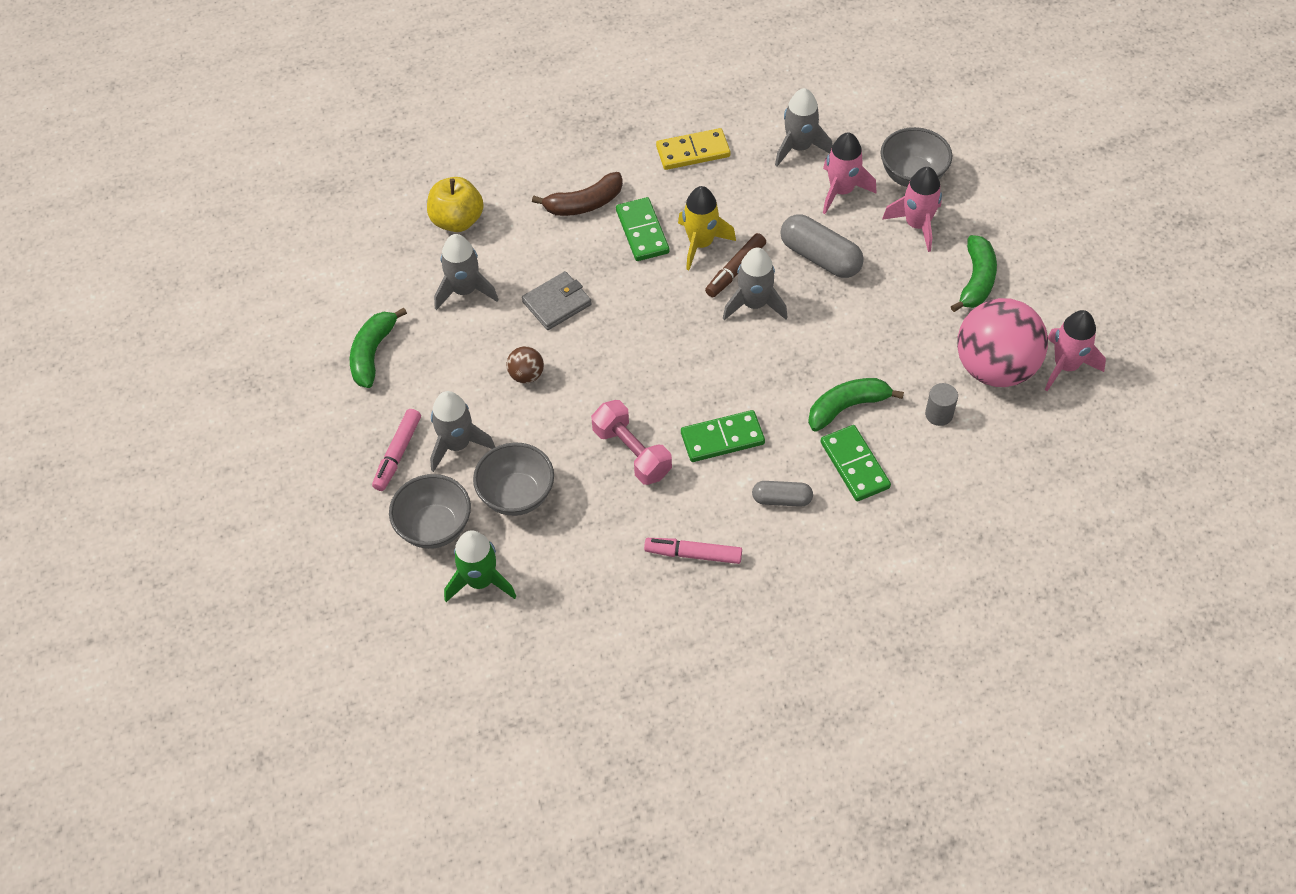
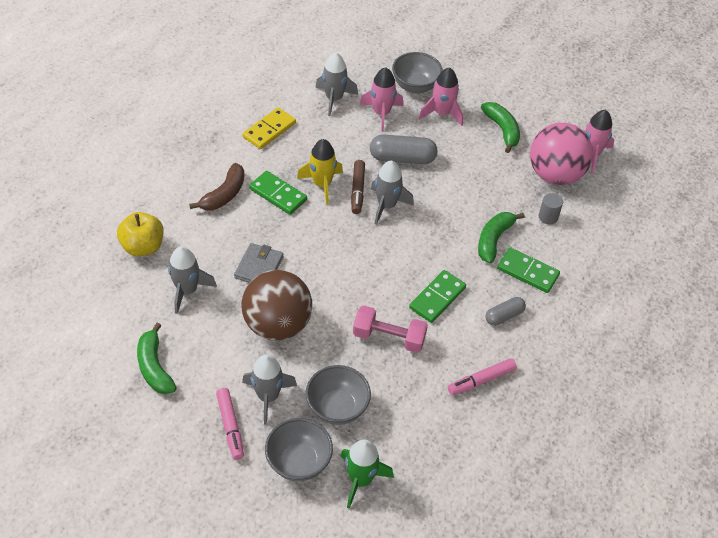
camera: 40 degrees left, 5 degrees down
(526, 375) = (277, 324): brown ball -> brown ball, size x2.34

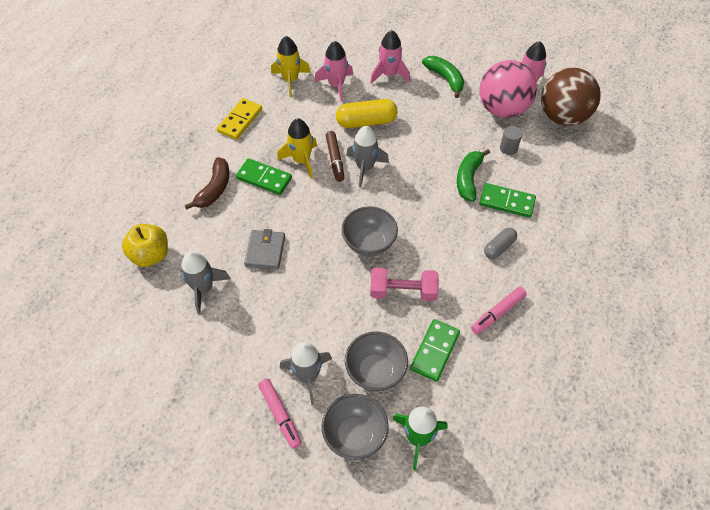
camera: 10 degrees left, 5 degrees up
(154, 367) = (191, 372): green banana -> none
(277, 324) = (297, 303): brown ball -> brown ball (562, 117)
(334, 99) = (290, 80): grey rocket -> yellow rocket
(402, 158) = (366, 122): grey capsule -> yellow capsule
(415, 86) = (358, 55): grey bowl -> grey bowl (369, 243)
(437, 298) = (435, 244): green domino -> green domino (435, 351)

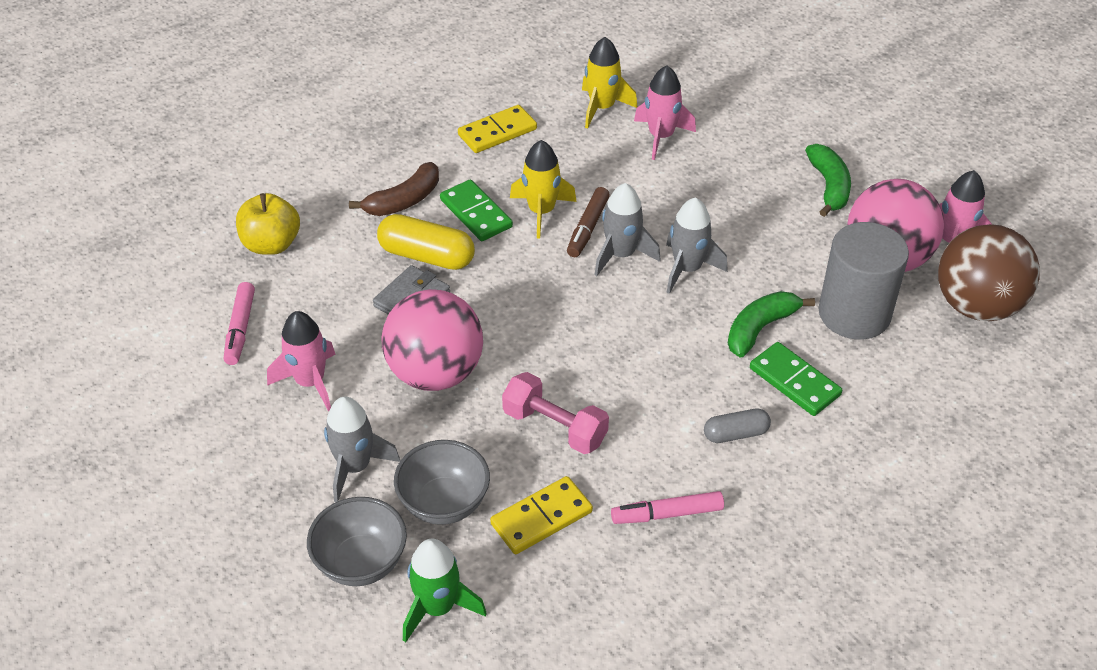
camera: 30 degrees right, 10 degrees down
(204, 289) = (305, 309): grey rocket -> grey rocket (687, 269)
(280, 415) = (288, 494): pink marker -> pink marker (240, 329)
(312, 291) = (435, 373): none -> pink ball
(366, 122) = (668, 198): yellow capsule -> yellow capsule (427, 256)
(369, 243) = (554, 348): grey bowl -> none
(389, 74) = (748, 151): pink rocket -> pink rocket (310, 382)
(435, 351) = (541, 518): green domino -> yellow domino
(508, 148) = (854, 313): grey cylinder -> grey cylinder, size x2.41

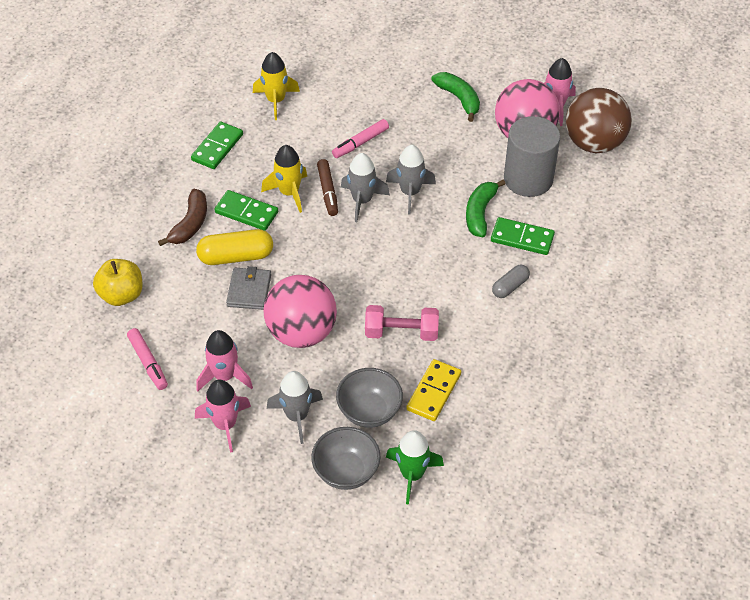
camera: 30 degrees left, 5 degrees up
(497, 132) = (217, 147): yellow domino -> green domino
(661, 137) = (330, 106): pink rocket -> pink rocket (225, 424)
(667, 514) = (504, 354): pink marker -> pink marker (360, 143)

